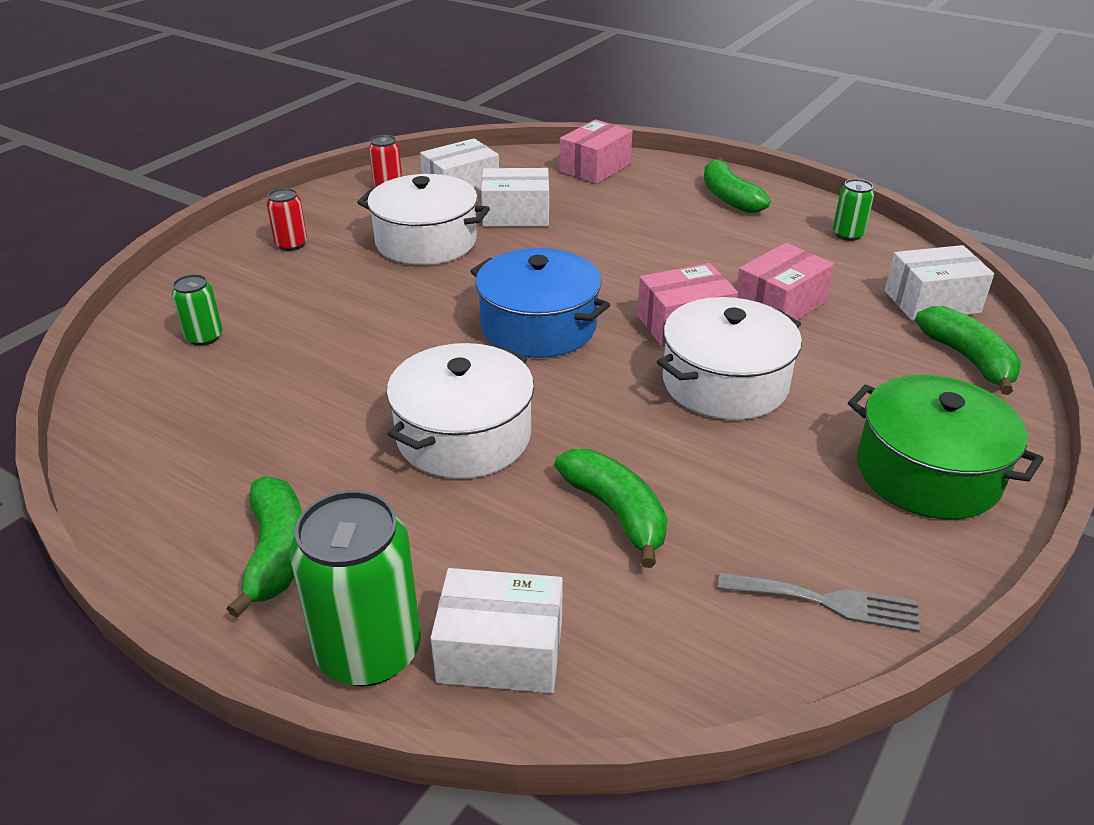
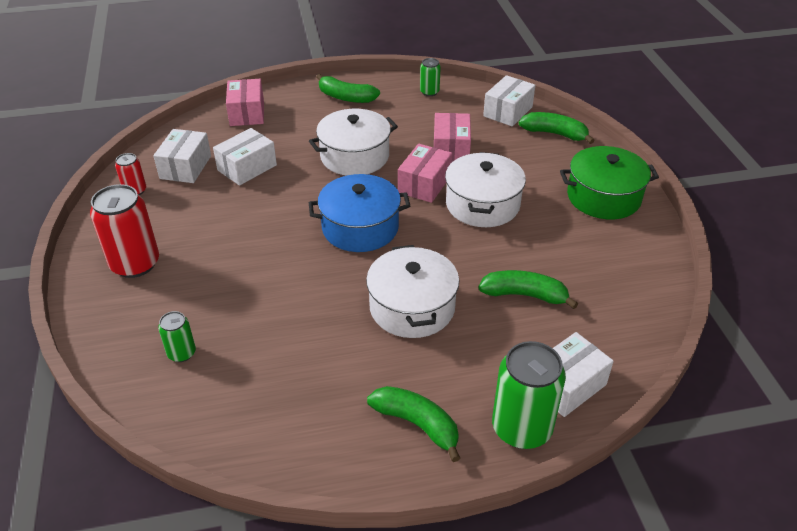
camera: 45 degrees left, 5 degrees up
(291, 244) = (135, 264): red can -> red can, size x1.94
(426, 242) = (220, 214): white pot -> white pot (354, 156)
(827, 602) = (639, 276): grey fork -> none

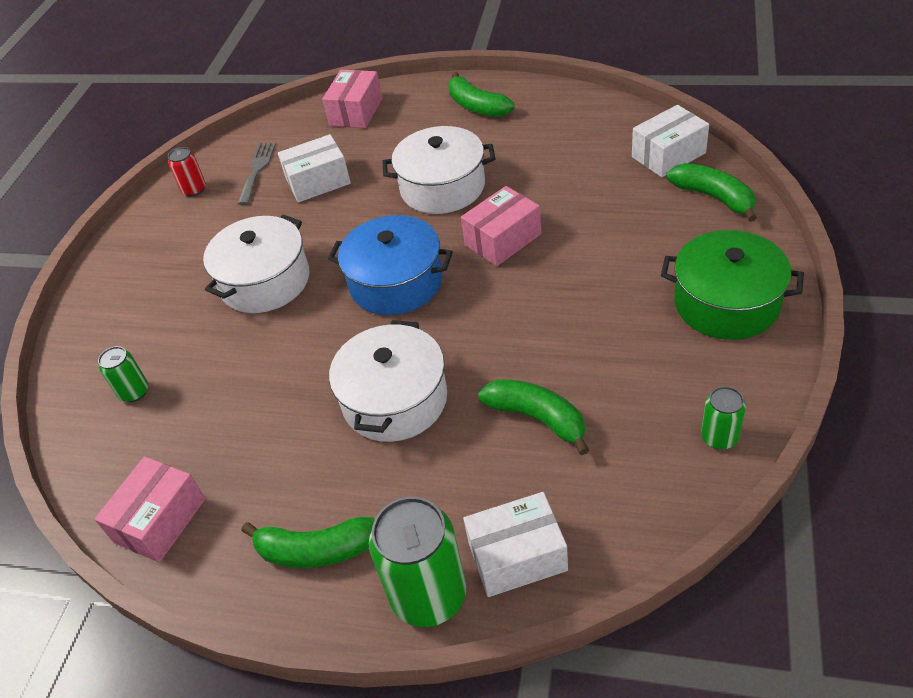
camera: 30 degrees right, 5 degrees up
(135, 264) = (148, 276): red can -> none
(185, 167) = (257, 170): white box -> grey fork
(417, 424) = (315, 550): green banana -> green banana turned 120 degrees clockwise
(429, 92) = (582, 112): green can -> green can (719, 437)
(451, 149) = (563, 196): pink box -> pink box (160, 520)
(482, 204) = (558, 281): white pot -> white pot (265, 281)

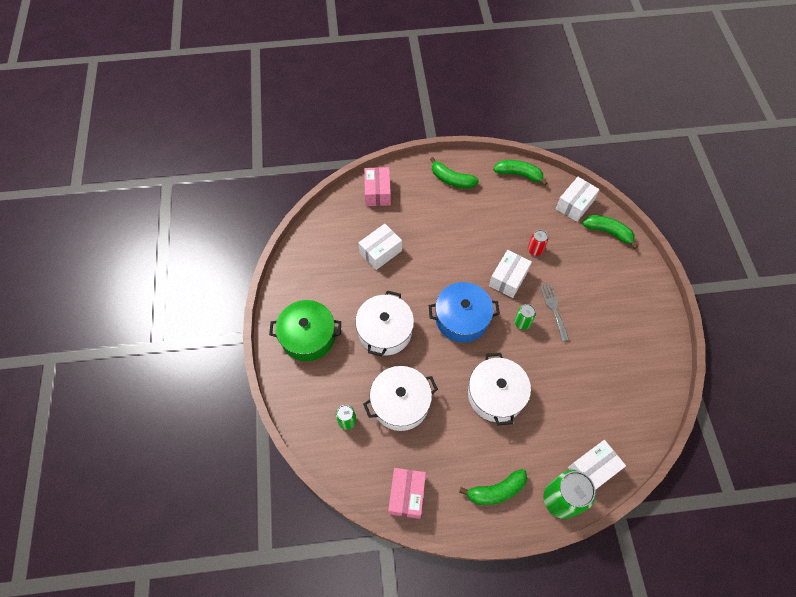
camera: 25 degrees left, 15 degrees up
(194, 189) = (303, 269): red can -> red can (535, 250)
(257, 170) = (336, 248): grey fork -> grey fork (553, 309)
(442, 187) = (458, 246): white pot -> white pot (400, 403)
(503, 239) = (508, 279): pink box -> white box
(537, 418) = (572, 390): green banana -> green banana (519, 174)
(719, 437) = (659, 382): green can -> green can (522, 323)
(726, 303) = (637, 302): green pot -> green pot (308, 336)

